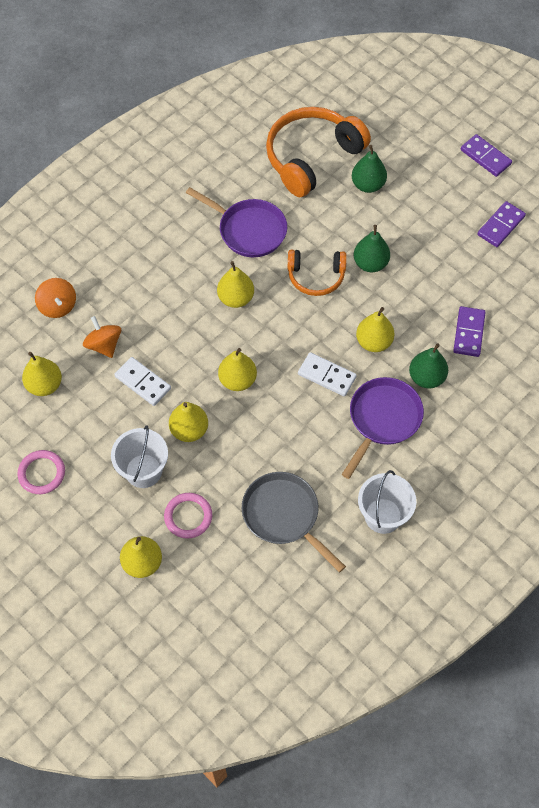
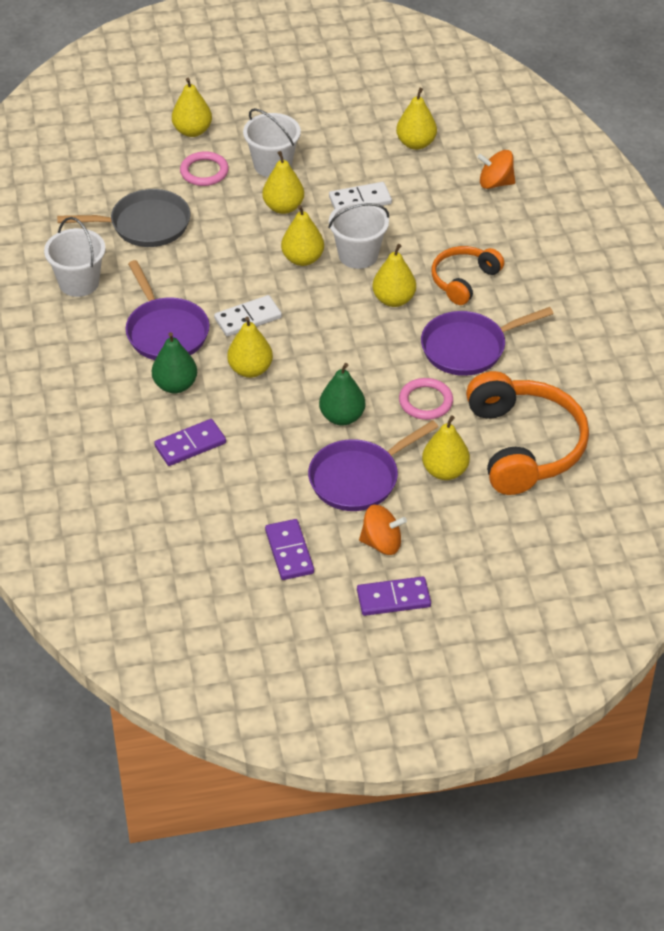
camera: 125 degrees right, 15 degrees down
(42, 473) = (330, 110): pink ring -> pink ring (425, 401)
(104, 345) = (424, 194): orange spinning top -> orange spinning top (382, 543)
(206, 347) = (358, 255): none -> white bucket
(316, 276) = (365, 368): orange headphones -> orange headphones (463, 280)
(368, 185) = (445, 471): green pear -> yellow pear
(413, 225) = (359, 478): none -> purple pan
(468, 333) = (190, 445): purple domino -> purple domino turned 75 degrees counterclockwise

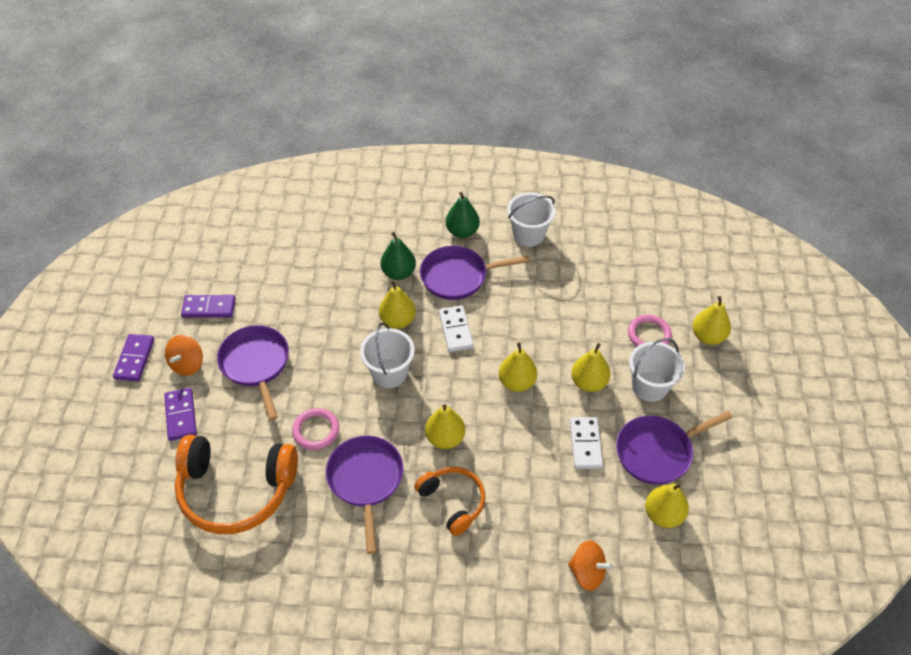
camera: 105 degrees right, 5 degrees up
(144, 225) = (587, 283): grey pan -> none
(190, 445) = (335, 271): purple domino -> purple domino (181, 415)
(342, 417) = (323, 368): green pear -> green pear (462, 231)
(349, 153) = (658, 452): none -> purple pan
(358, 255) = (510, 425): white bucket -> white bucket (389, 373)
(445, 471) = (236, 424): yellow pear -> none
(495, 183) = (587, 572): orange spinning top -> orange spinning top turned 90 degrees clockwise

